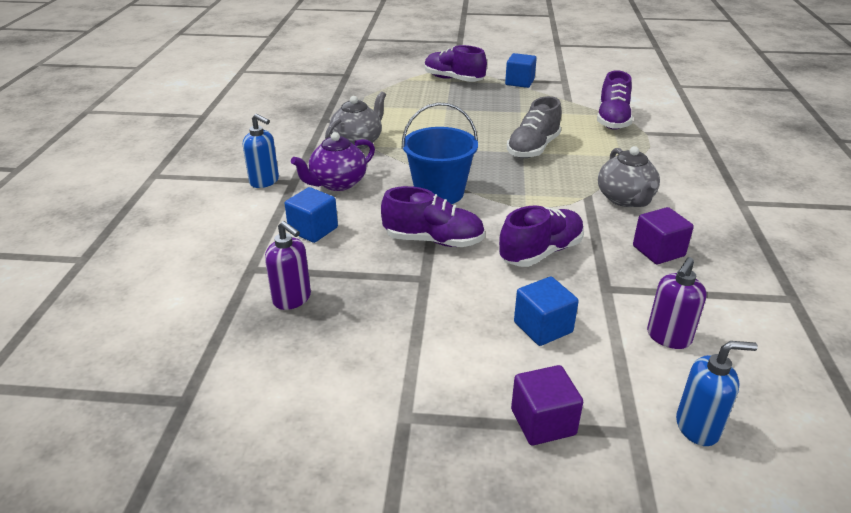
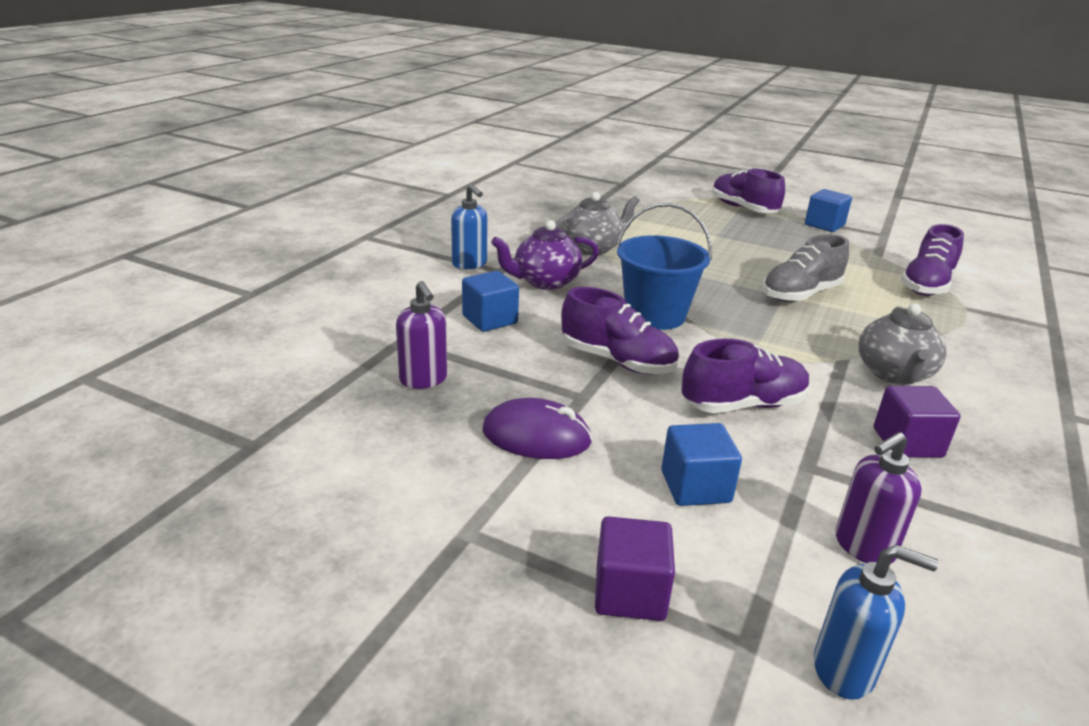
camera: 20 degrees right, 5 degrees down
(410, 322) = (536, 436): none -> purple mouse

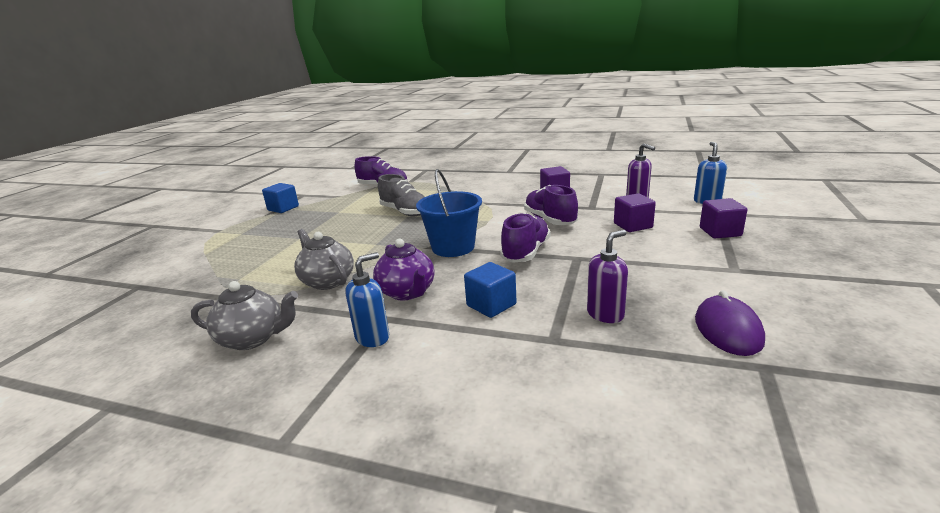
camera: 95 degrees left, 5 degrees down
(536, 436) = (632, 265): purple mouse -> purple mouse (728, 330)
(695, 487) = (633, 225): blue cube -> purple cube
(743, 209) = (240, 232): purple shoe -> none
(894, 374) = (493, 194): grey teapot -> grey teapot (253, 338)

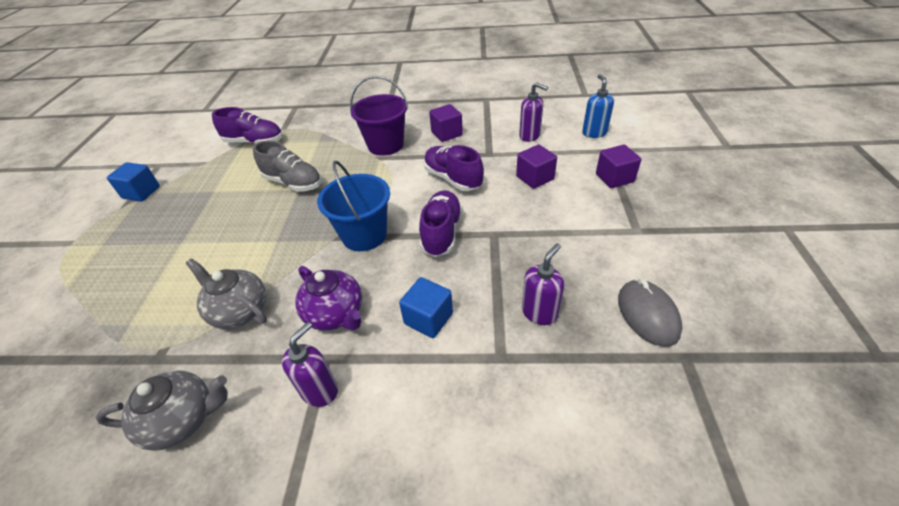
camera: 15 degrees left, 20 degrees up
(373, 337) = (320, 390): blue soap dispenser -> purple soap dispenser
(495, 196) = (385, 145): none -> purple bucket
(728, 330) = (647, 314): purple mouse -> grey mouse

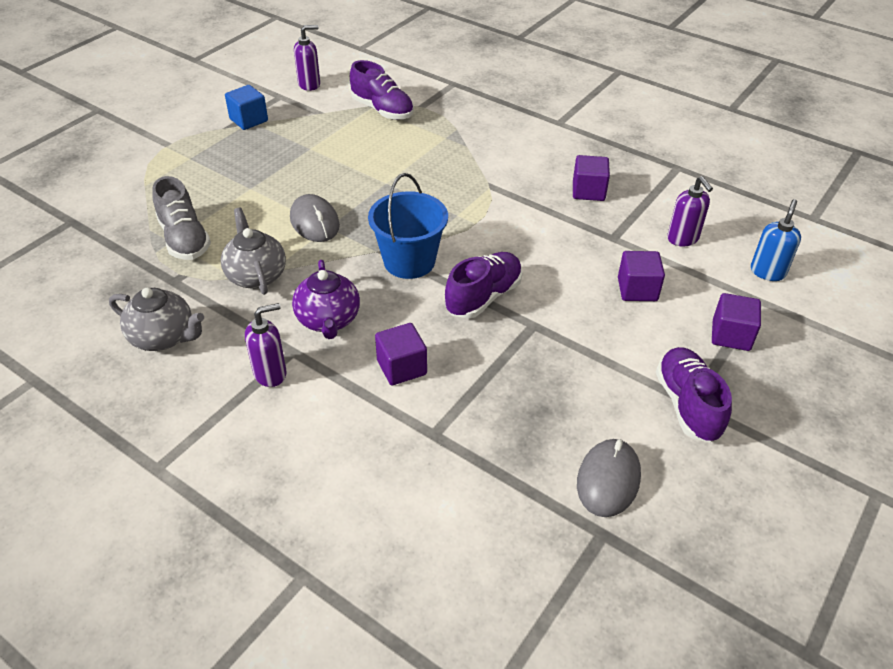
camera: 30 degrees right, 0 degrees up
(261, 243) = (314, 222): none -> grey mouse
(293, 183) = (386, 174): grey shoe -> grey shoe (184, 239)
(385, 145) = (510, 174): purple bucket -> none
(428, 318) = (401, 367): blue cube -> purple cube
(453, 179) = (546, 246): purple shoe -> purple shoe (687, 405)
(539, 312) = (505, 419): purple soap dispenser -> purple soap dispenser (309, 84)

